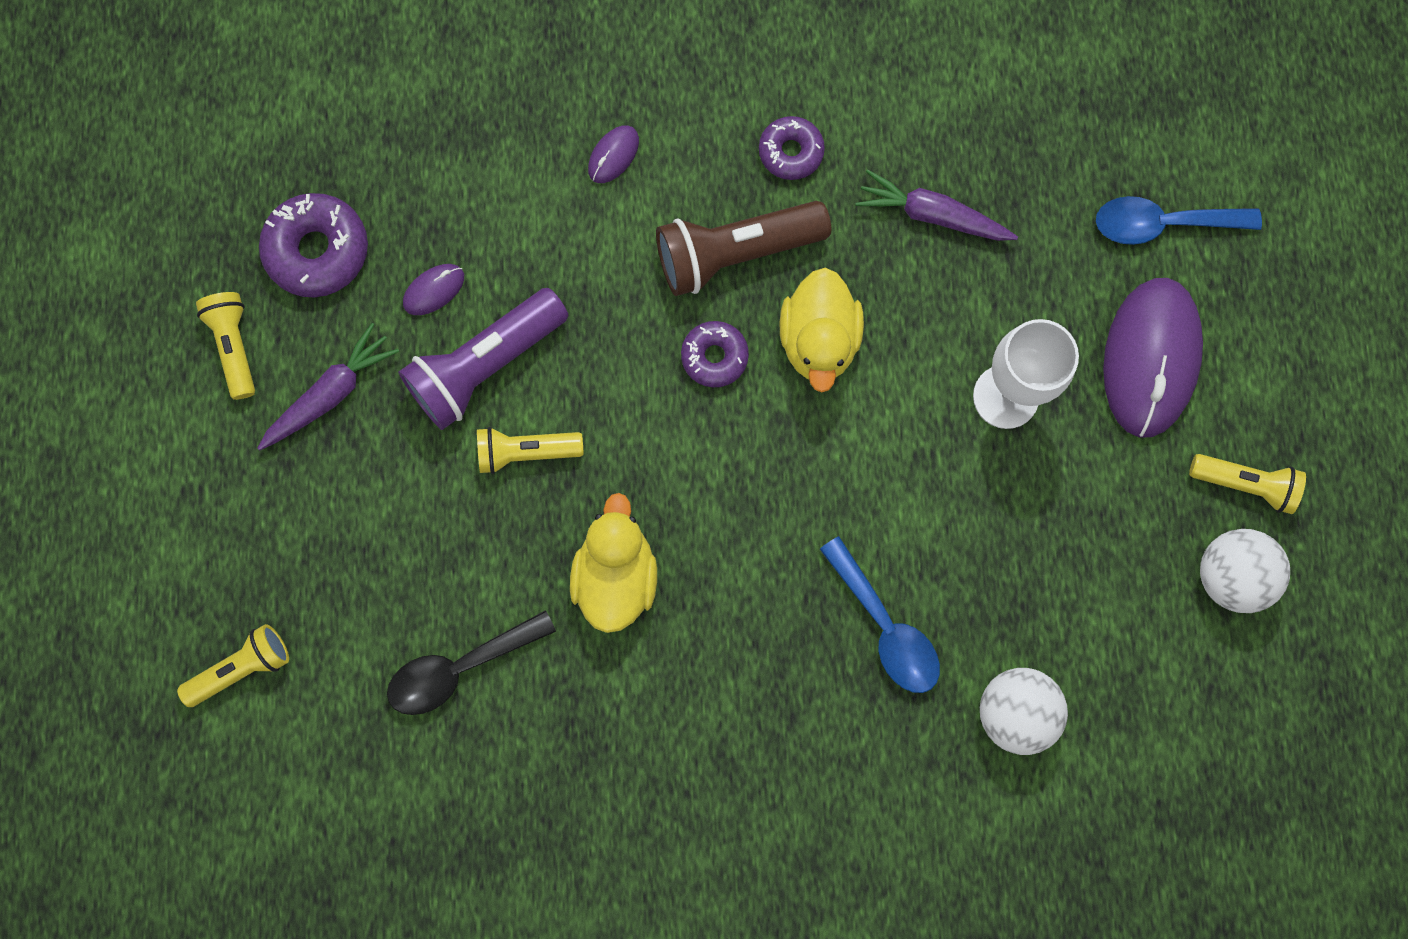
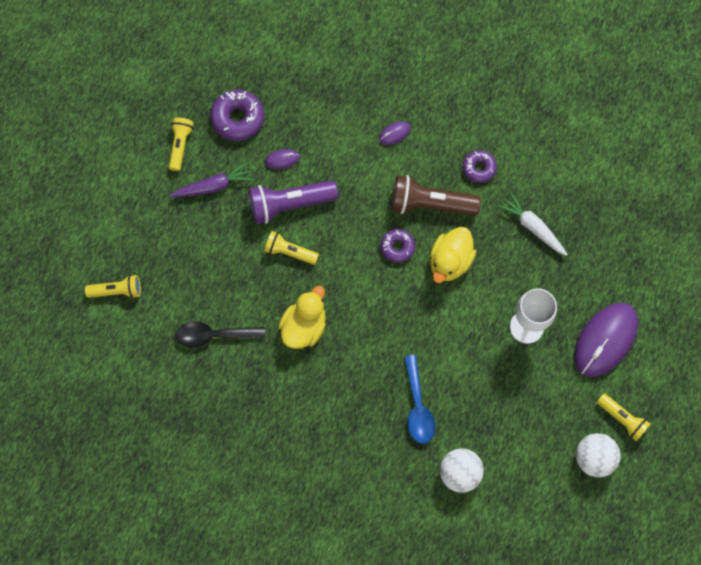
camera: 25 degrees right, 5 degrees down
(932, 215) = (532, 227): purple carrot -> white carrot
(1162, 224) = (642, 280): blue spoon -> none

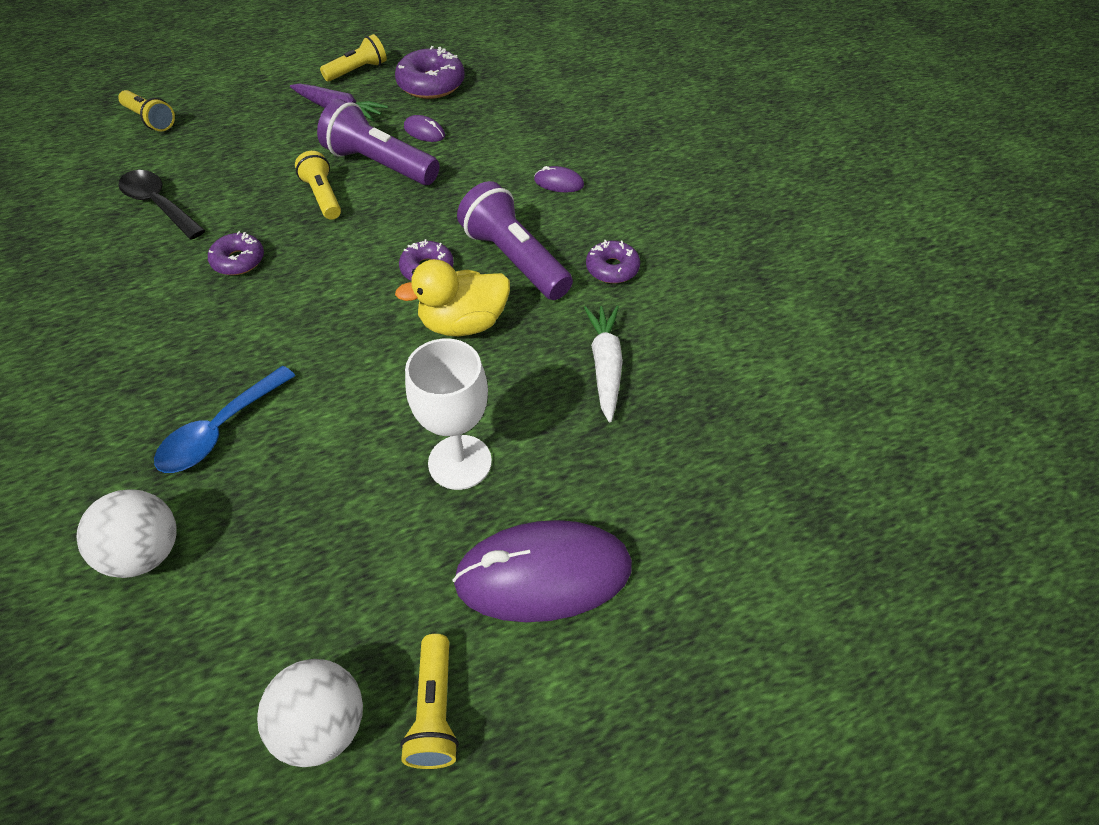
camera: 45 degrees right, 20 degrees down
(304, 326) = (238, 260): yellow duck -> purple donut
(430, 204) = (514, 259): brown flashlight -> purple flashlight

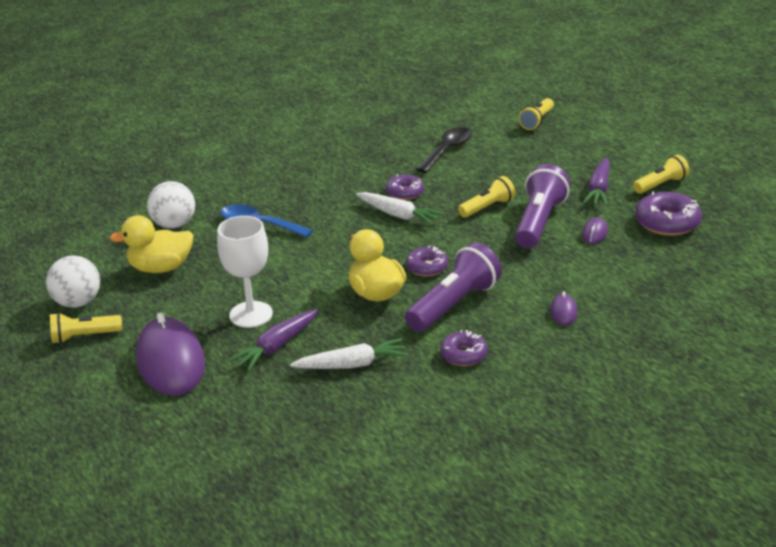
camera: 80 degrees right, 20 degrees down
(275, 579) = (160, 268): none -> yellow duck
(291, 275) = (398, 215): none -> white carrot
(358, 71) = (661, 185): yellow flashlight -> yellow flashlight turned 75 degrees counterclockwise
(545, 439) = (276, 346): none -> purple carrot

